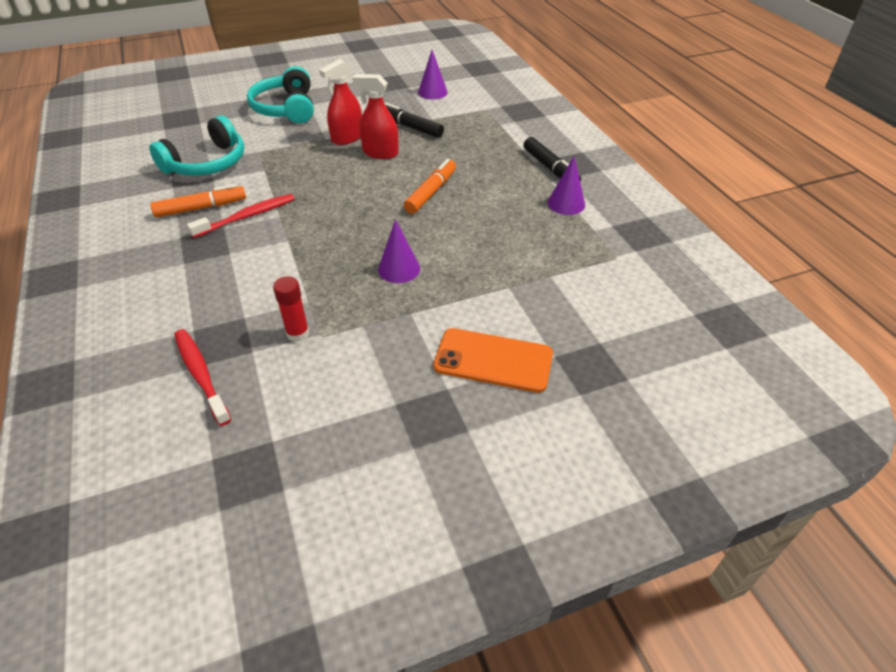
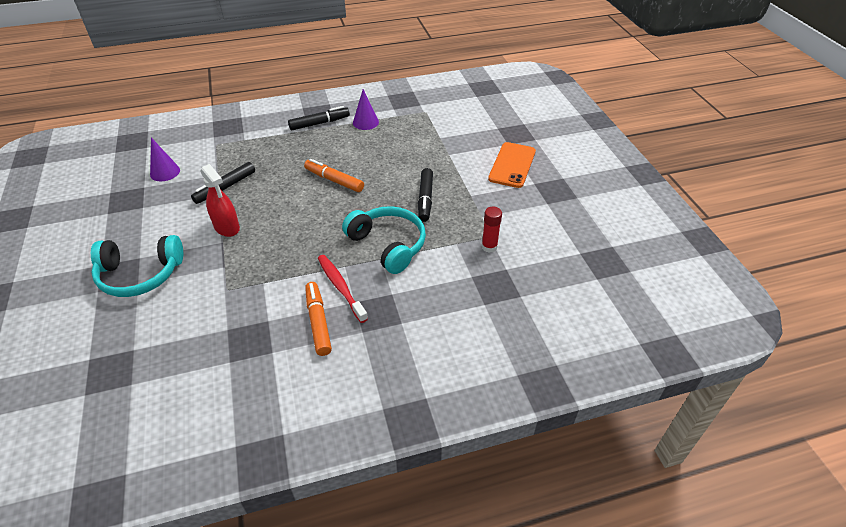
camera: 85 degrees left, 0 degrees up
(201, 375) = (529, 293): red toothbrush -> none
(207, 163) = (233, 329): turquoise headphones -> turquoise headphones (388, 245)
(380, 153) = (263, 206): red spray bottle -> none
(399, 269) = (425, 199): purple cone -> black marker

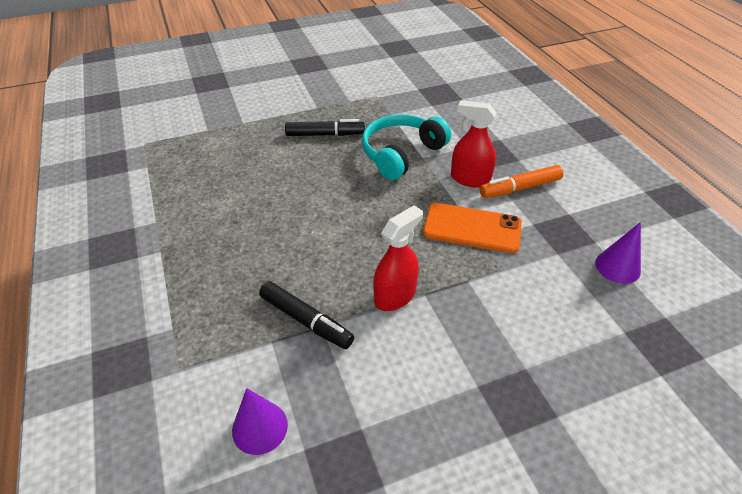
camera: 95 degrees left, 0 degrees up
(140, 274) = (509, 371): turquoise headphones -> none
(319, 123) = (145, 241): black marker -> none
(334, 180) = (290, 206): orange marker -> none
(340, 287) = (470, 179): red toothbrush -> red spray bottle
(365, 122) = (156, 193): purple cone -> purple cone (617, 267)
(489, 247) = (392, 96): red glue stick -> none
(512, 165) = (267, 84): orange phone -> orange phone (472, 228)

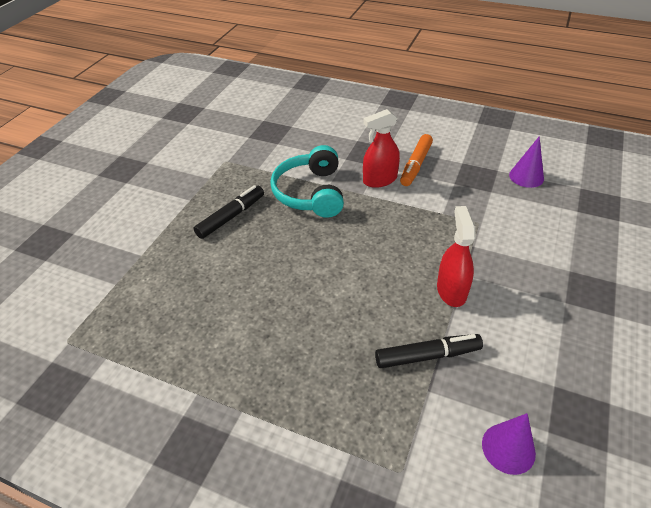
camera: 45 degrees left, 0 degrees up
(472, 228) = (428, 211): orange phone -> none

